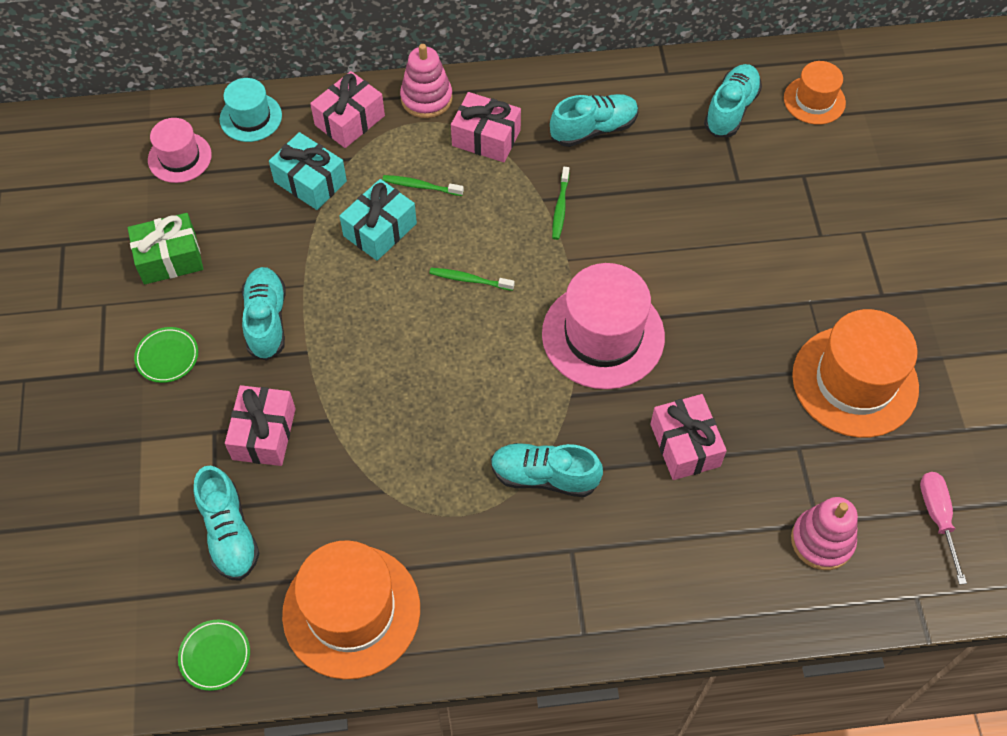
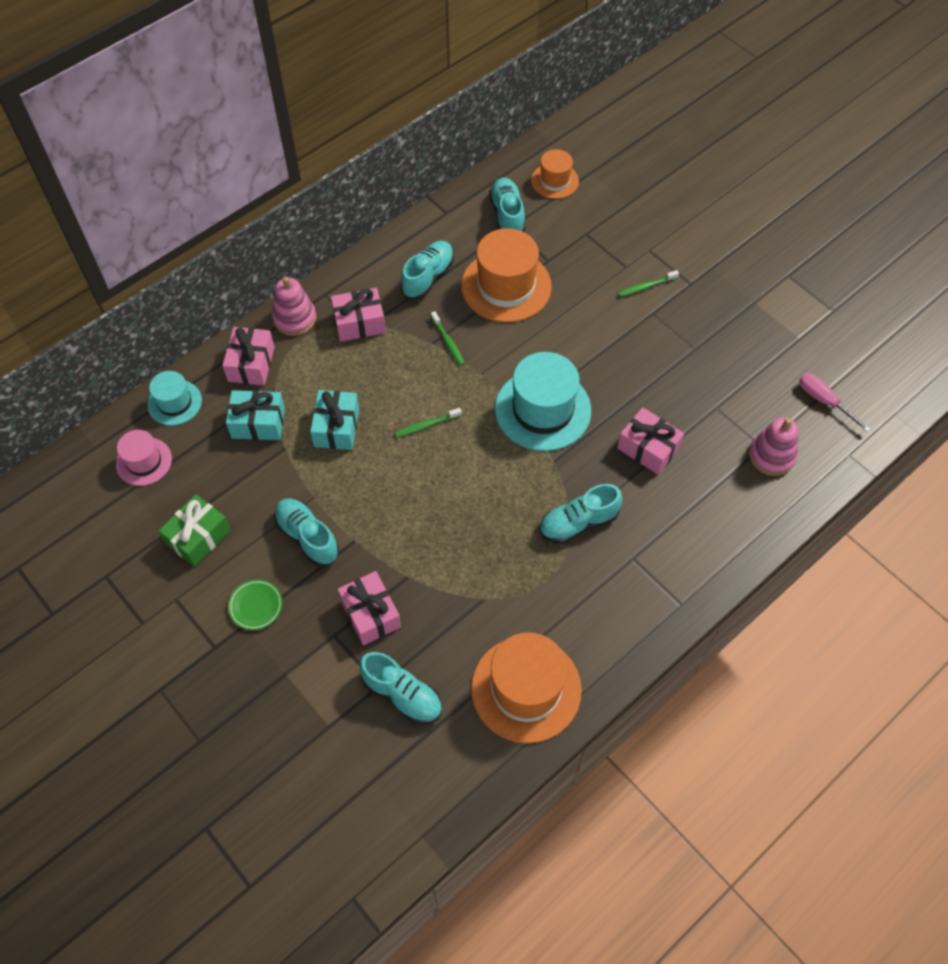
camera: 35 degrees left, 0 degrees up
(215, 656) = (460, 780): green plate -> none
(421, 186) = (341, 381): green toothbrush -> green toothbrush (646, 286)
(603, 335) = (543, 409): pink hat -> turquoise hat
(855, 381) = (716, 347): orange hat -> orange hat (506, 286)

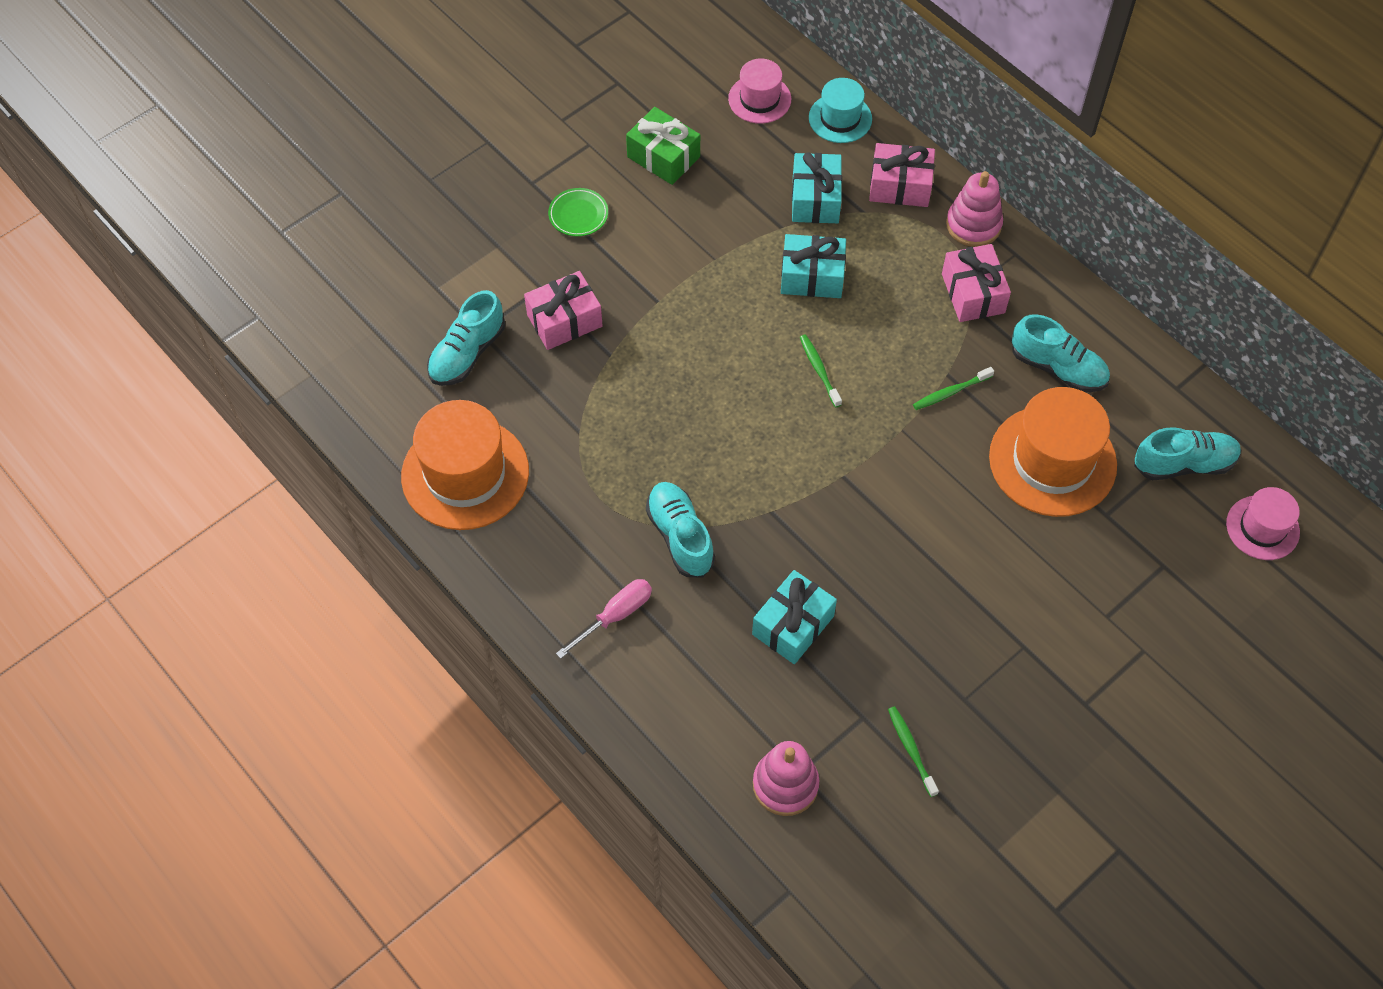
camera: 90 degrees right, 0 degrees up
(307, 537) = (662, 256): turquoise shoe -> none
(543, 409) = (849, 501): turquoise hat -> none
(555, 181) = (1262, 528): orange hat -> pink hat
(646, 286) = (1072, 642): green toothbrush -> green toothbrush (911, 750)
(648, 448) = (793, 625): pink gift -> turquoise gift
(823, 401) = (882, 871): pink screwdriver -> pink screwdriver (615, 615)

